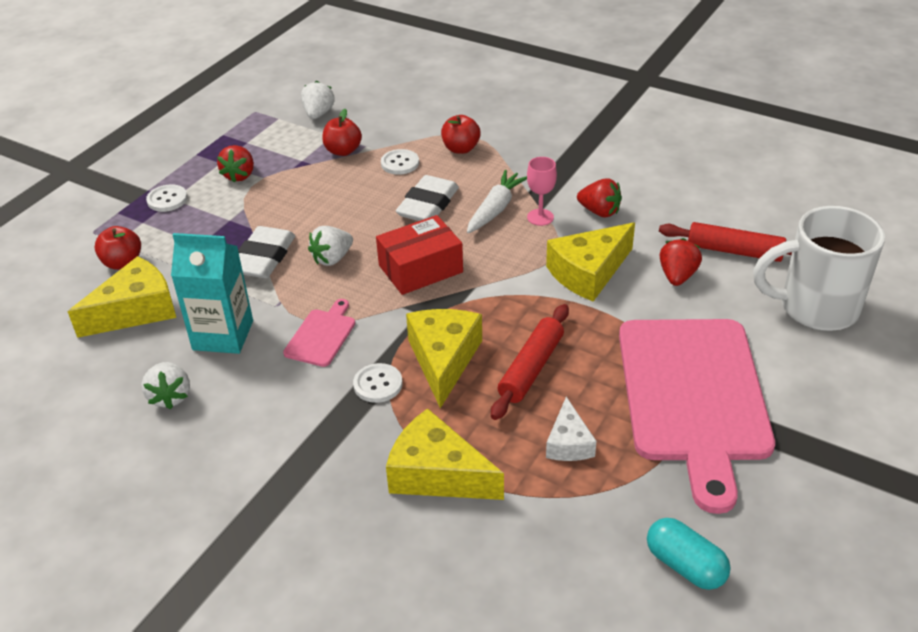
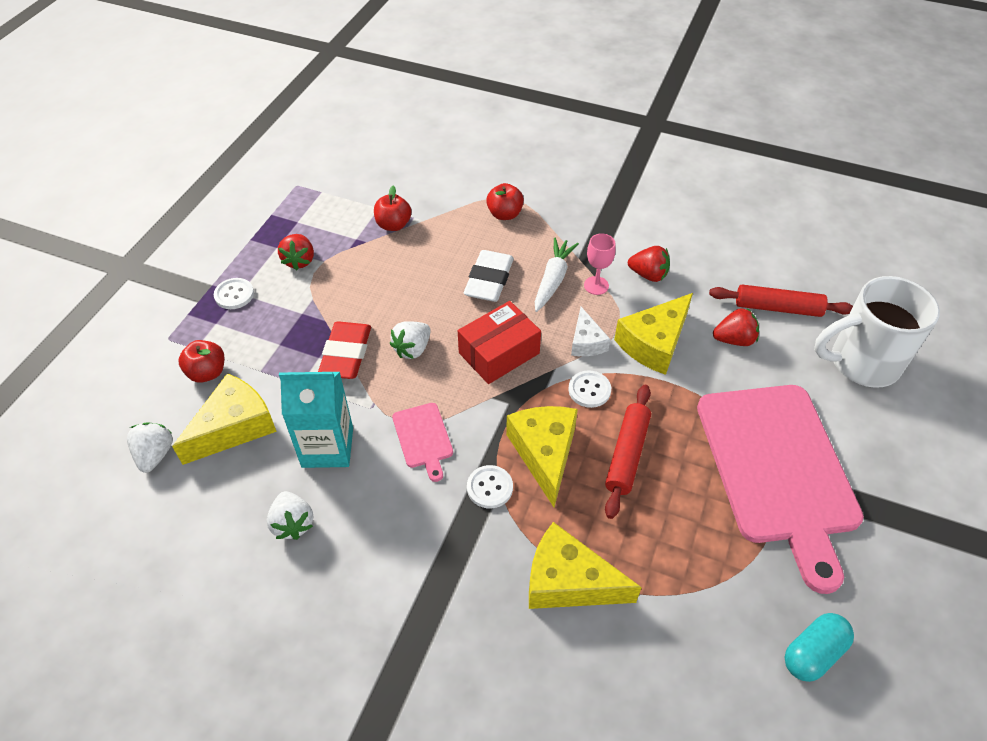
camera: 10 degrees left, 10 degrees up
(264, 258) = (346, 354): white eraser -> red eraser
(318, 114) = (359, 184): white strawberry -> white strawberry (155, 455)
(321, 335) = (423, 438): pink cutting board -> pink cutting board turned 150 degrees clockwise
(400, 163) = (451, 235): white button -> white button (589, 390)
(568, 443) = (679, 533): white cheese -> white cheese (586, 342)
(677, 276) = (734, 340): red strawberry -> red strawberry turned 75 degrees clockwise
(685, 565) = (813, 653): turquoise capsule -> turquoise capsule turned 75 degrees counterclockwise

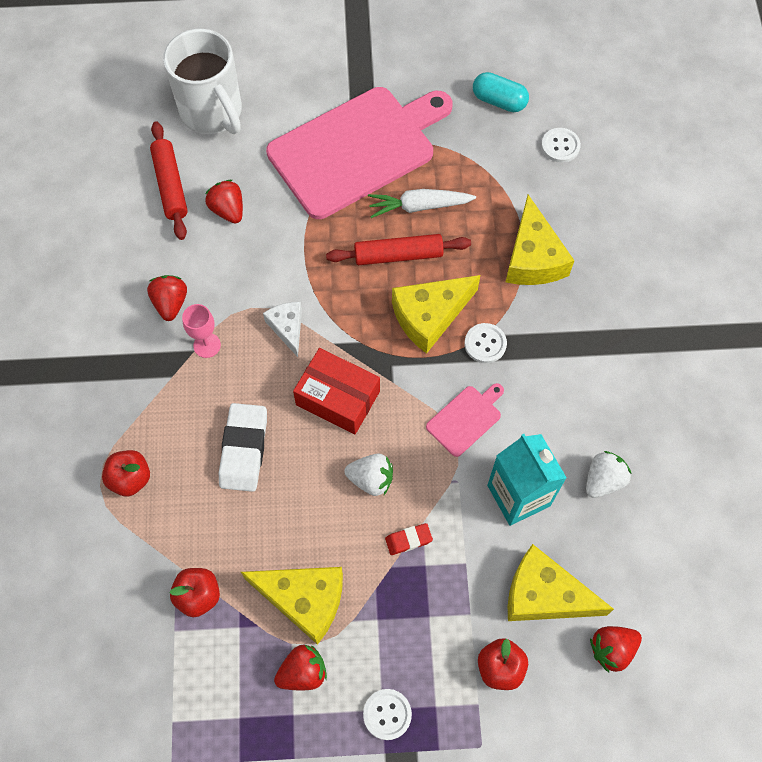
camera: 115 degrees left, 15 degrees up
(155, 455) = (611, 649): white strawberry -> red strawberry
(346, 354) = (408, 540): red eraser -> red eraser, size x0.50
(489, 280) = (244, 449): white eraser -> white eraser turned 75 degrees counterclockwise
(553, 280) = (216, 388): white carrot -> white carrot (419, 206)
(586, 342) = (287, 328): white cheese -> white cheese turned 75 degrees counterclockwise
(589, 390) = (344, 305): white button -> white button (560, 146)
(654, 343) = (262, 271): yellow cheese -> yellow cheese (304, 600)

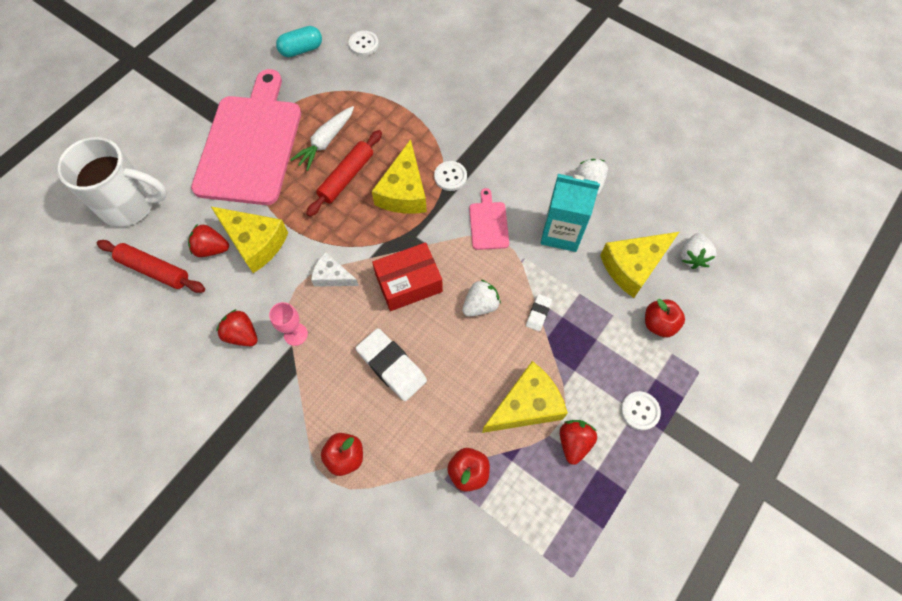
camera: 50 degrees left, 0 degrees up
(408, 540) = (538, 314): red eraser -> white eraser
(533, 258) = (420, 111): yellow cheese -> yellow cheese (255, 242)
(611, 649) = (692, 257): red strawberry -> white strawberry

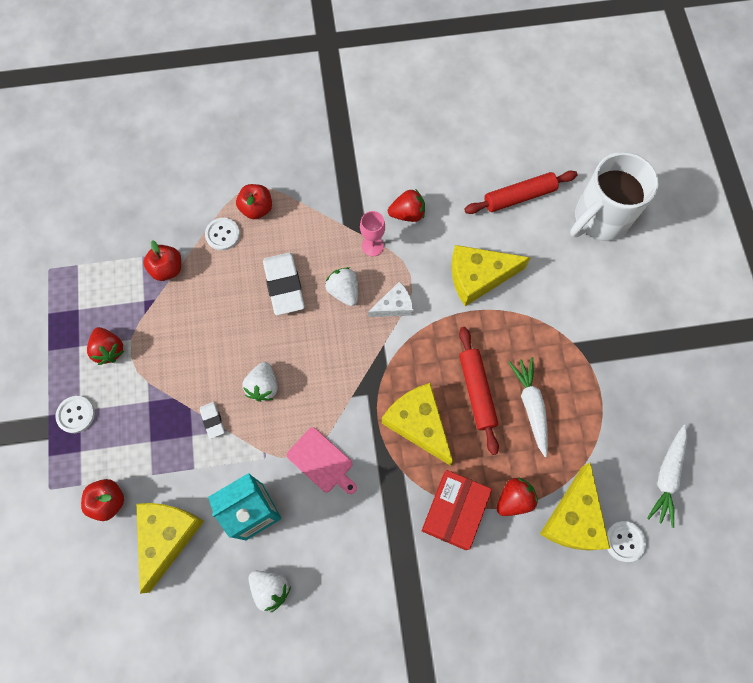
camera: 135 degrees right, 5 degrees up
(211, 248) = (502, 245): red strawberry -> red strawberry (514, 499)
(250, 144) = (584, 345): pink cutting board -> none
(301, 50) = (667, 476): turquoise capsule -> white carrot
(391, 366) = (284, 285): white eraser -> white eraser turned 75 degrees clockwise
(409, 283) = (333, 353): red box -> red box (454, 511)
(450, 177) = (395, 475): white button -> white button (222, 234)
(526, 405) = (164, 344): yellow cheese -> yellow cheese (573, 518)
(692, 257) = (121, 597): white strawberry -> white strawberry (344, 291)

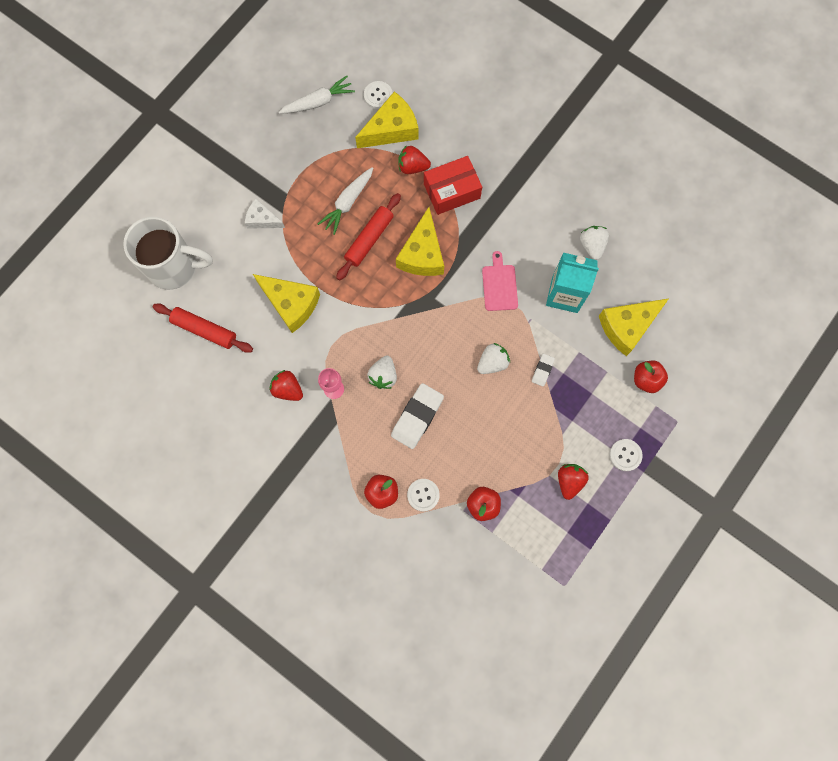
camera: 135 degrees left, 5 degrees up
(394, 306) = (362, 336): white cheese -> white cheese (262, 219)

